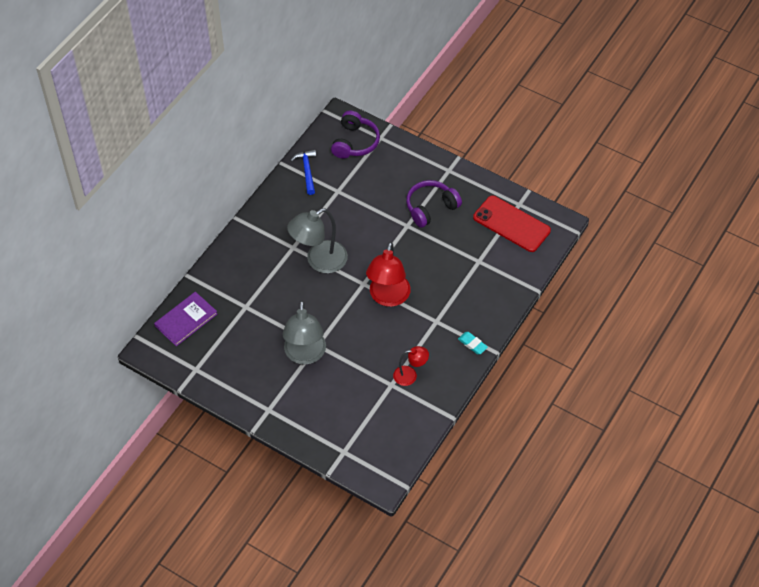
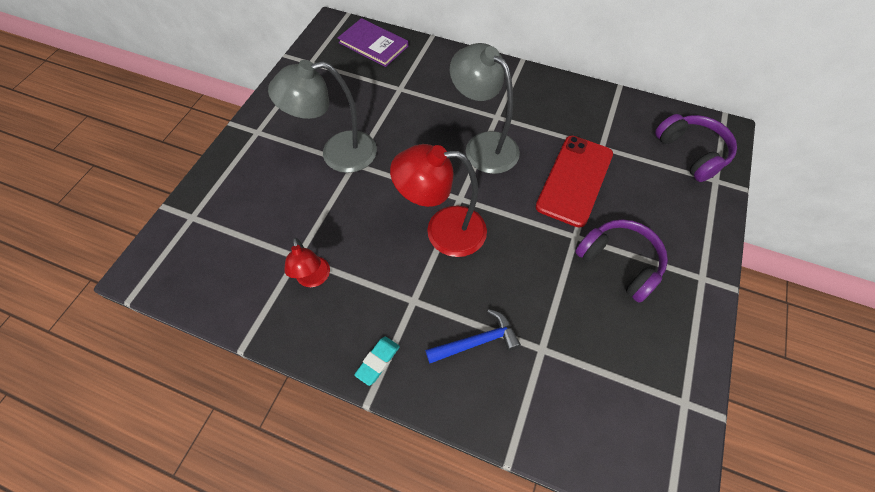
camera: 80 degrees right, 5 degrees up
(307, 171) = (619, 111): blue hammer -> blue hammer (476, 341)
(355, 142) = (691, 153): purple headphones -> purple headphones turned 120 degrees counterclockwise
(511, 224) = (636, 394): red phone -> red phone (574, 180)

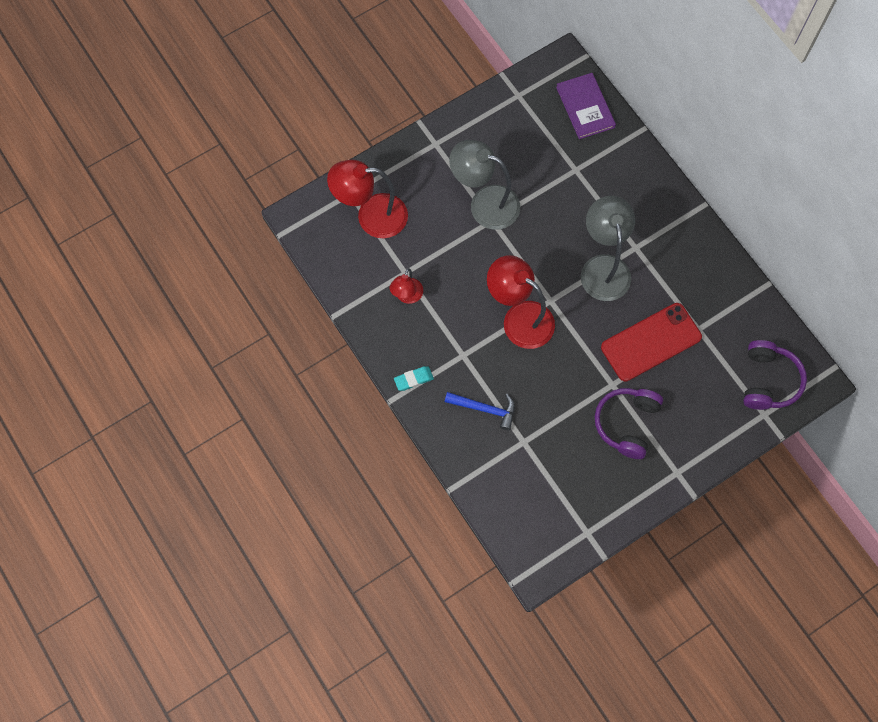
camera: 35 degrees right, 10 degrees up
(228, 225) = (371, 216): none -> red lamp
(619, 263) = (627, 424): purple headphones -> purple headphones turned 150 degrees counterclockwise

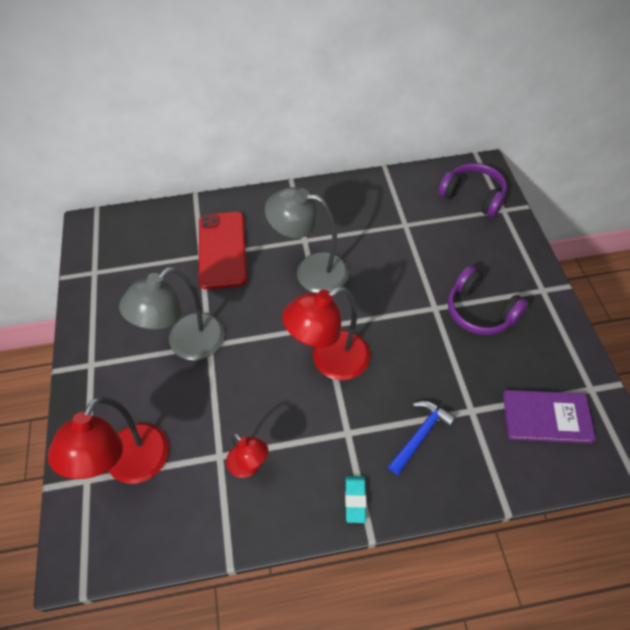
camera: 65 degrees left, 15 degrees down
(585, 107) = (145, 226): purple book -> purple book (546, 417)
(651, 342) = (403, 262): red phone -> red phone (222, 250)

